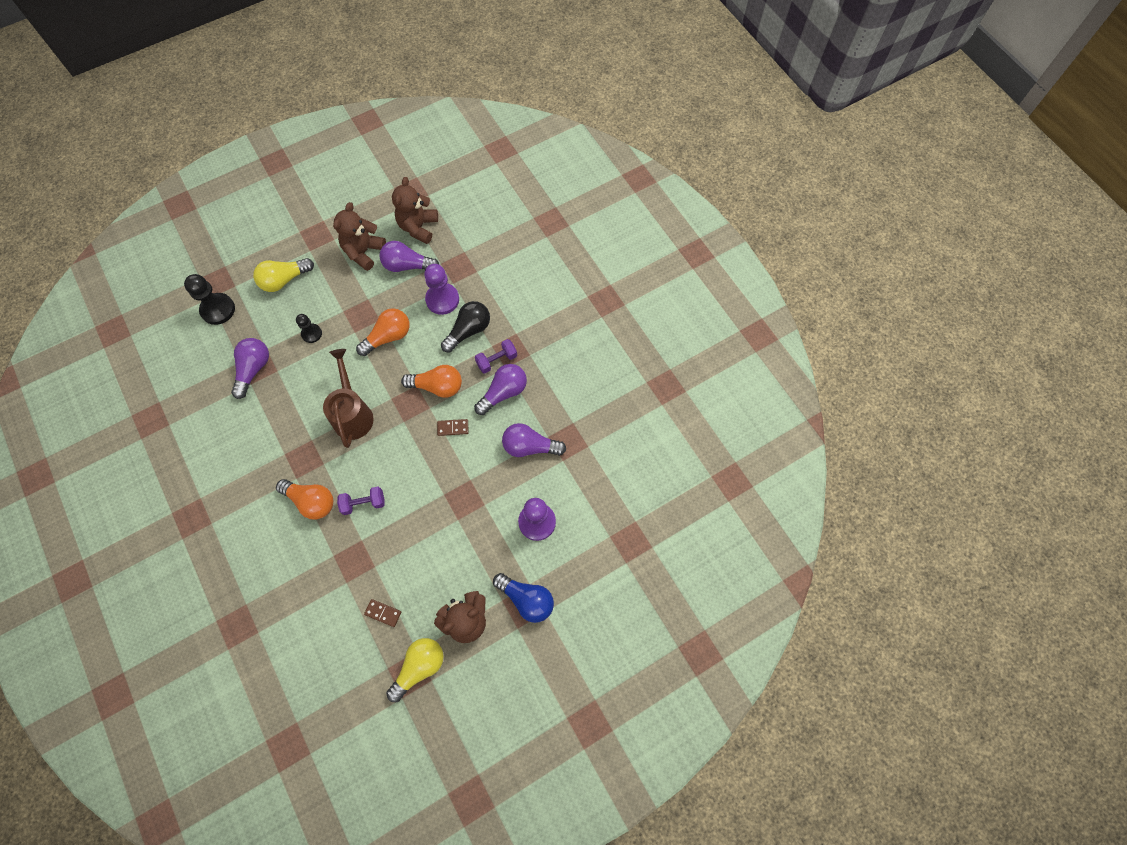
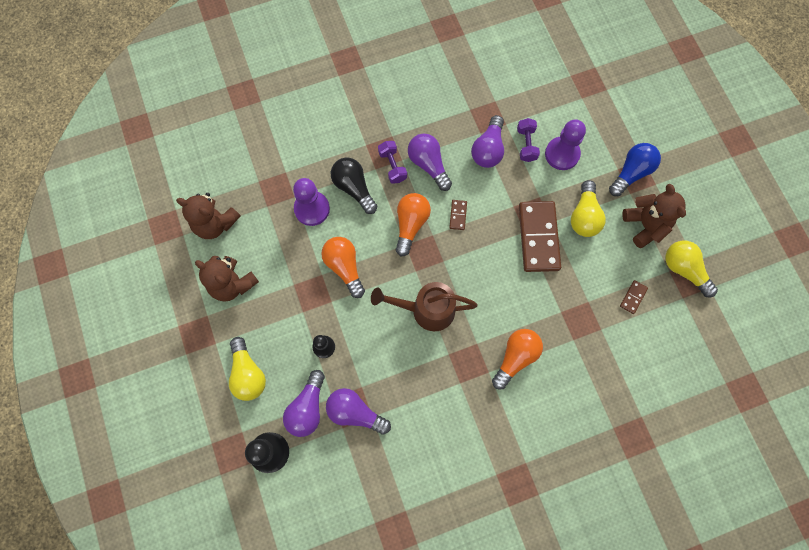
camera: 80 degrees left, 5 degrees up
(363, 503) = (524, 306): purple dumbbell -> purple dumbbell (526, 144)
(407, 265) = (261, 239): purple light bulb -> purple light bulb (307, 408)
(438, 509) = (538, 237): none -> brown domino
(468, 553) = (584, 216): none -> yellow light bulb

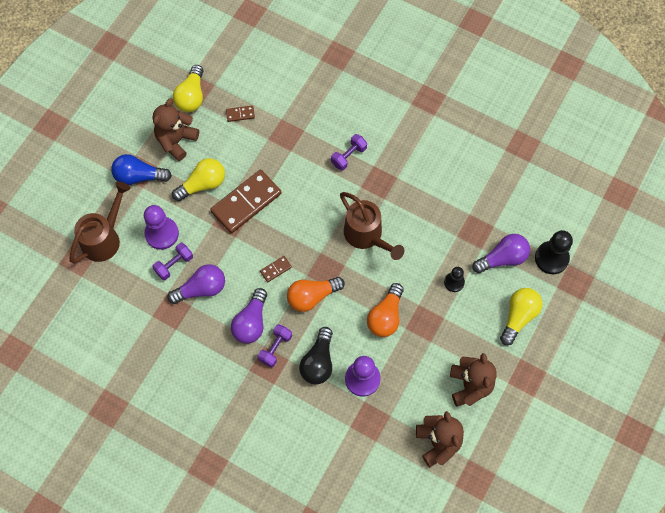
camera: 130 degrees left, 5 degrees down
(355, 413) = (476, 226): purple light bulb -> none
(515, 358) = (348, 156): orange light bulb -> purple dumbbell
(592, 111) = (105, 238): none -> brown watering can

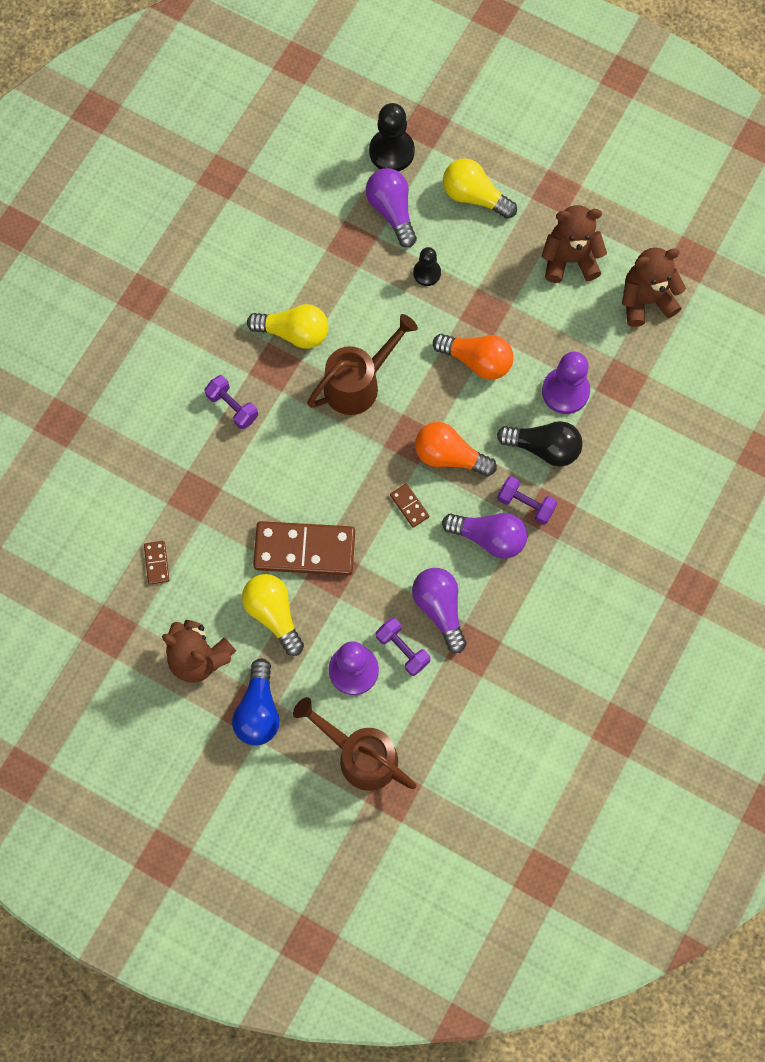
camera: 90 degrees left, 5 degrees up
(191, 96) = (122, 638): yellow light bulb -> yellow light bulb (294, 332)
(246, 202) = (304, 550): brown domino -> brown domino turned 45 degrees counterclockwise
(312, 296) = (449, 456): orange light bulb -> orange light bulb turned 135 degrees clockwise

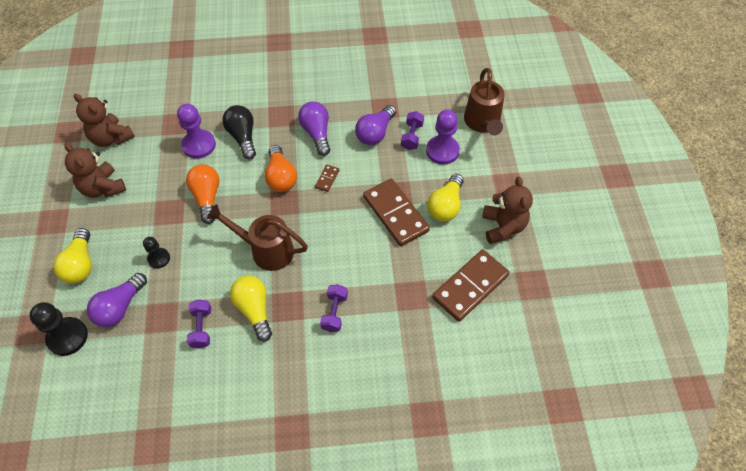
camera: 125 degrees left, 15 degrees down
(156, 563) = (470, 287): brown domino -> brown domino, size x2.34
(258, 710) = (503, 180): blue light bulb -> none
(525, 504) = (284, 128): purple dumbbell -> purple dumbbell (201, 328)

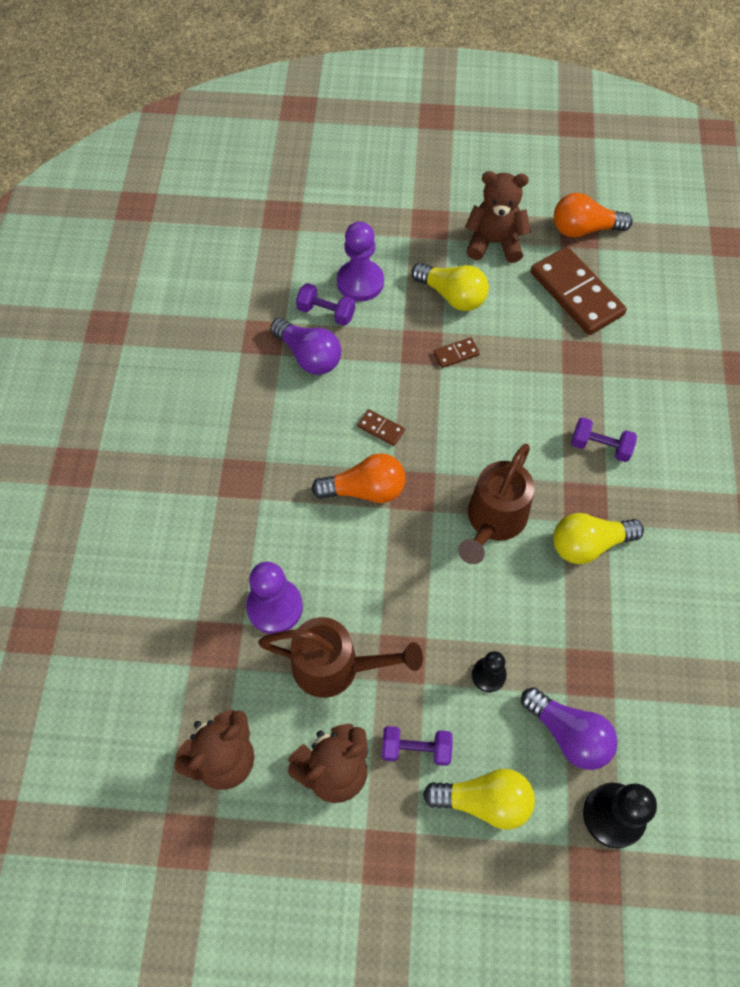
camera: 80 degrees left, 5 degrees up
(201, 328) = (611, 616): purple dumbbell -> purple dumbbell (416, 749)
(207, 197) = (384, 599): orange light bulb -> orange light bulb (584, 229)
(243, 137) = (273, 538): black light bulb -> none
(317, 133) = (291, 432): purple light bulb -> none
(395, 214) = (456, 354): brown domino -> brown domino, size x0.43
(482, 123) = (322, 228): brown watering can -> brown watering can (336, 667)

